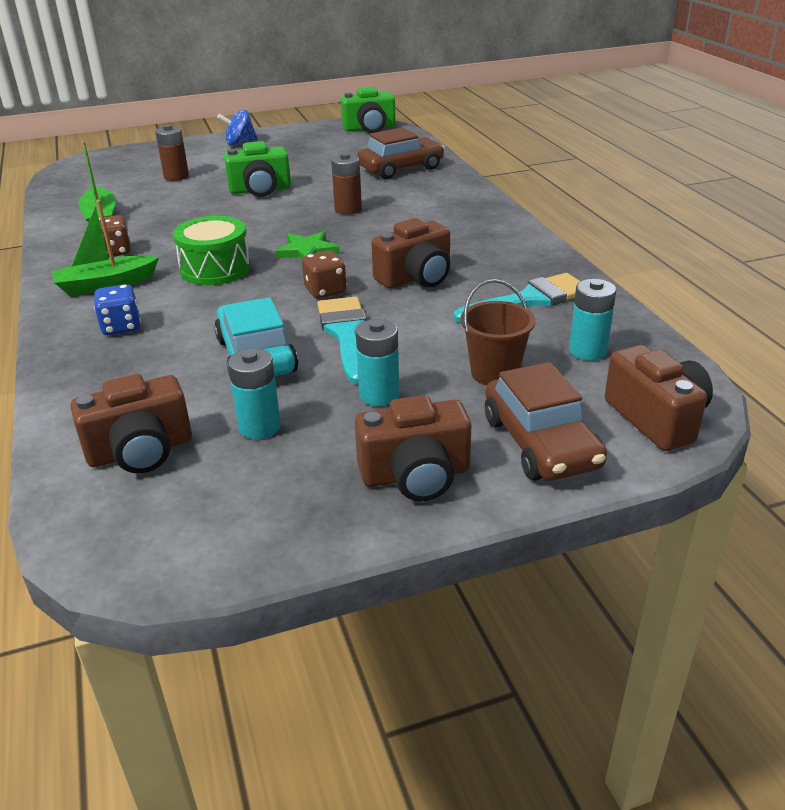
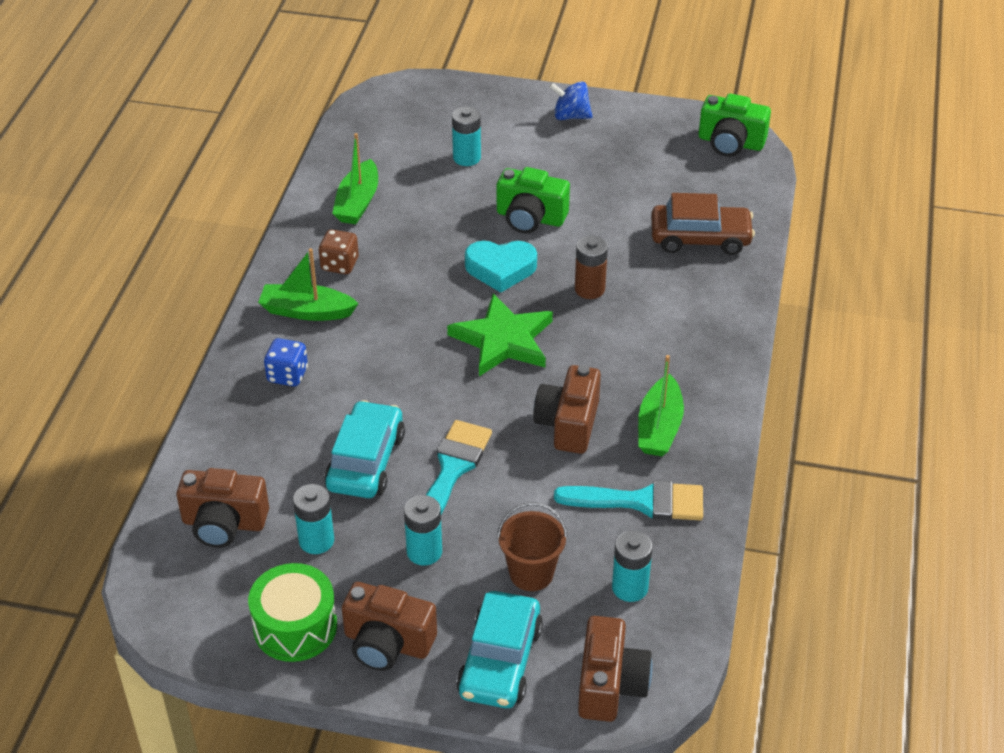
camera: 30 degrees right, 10 degrees up
(176, 176) = (467, 158): brown battery -> turquoise battery
(215, 269) = (407, 329): green drum -> green drum (295, 627)
(264, 218) = (500, 269): none -> turquoise heart
(307, 251) = (503, 340): green star -> green star, size x1.62
(325, 291) = (477, 405): brown dice -> none
(416, 278) = (568, 424): brown camera -> brown camera turned 105 degrees clockwise
(490, 258) = (659, 427): none -> green boat
(541, 443) = (500, 661): brown car -> turquoise car

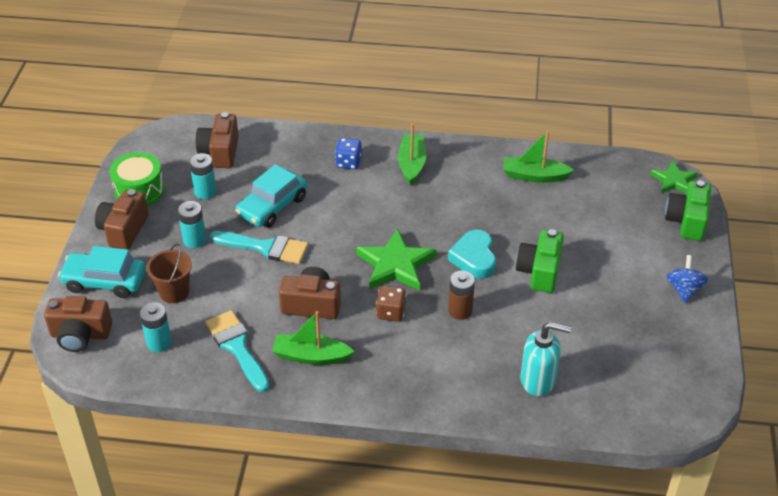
camera: 85 degrees right, 0 degrees up
(339, 264) = (463, 174): brown dice -> brown dice (391, 312)
(365, 461) = (272, 206): turquoise car -> turquoise car turned 120 degrees clockwise
(391, 95) = (673, 180): none -> green star
(467, 158) = (606, 230): turquoise battery -> none
(641, 501) = (237, 347): turquoise brush -> turquoise brush turned 150 degrees clockwise
(700, 238) = (538, 380): brown car -> turquoise soap dispenser
(730, 142) = (682, 403): green camera -> green camera (687, 221)

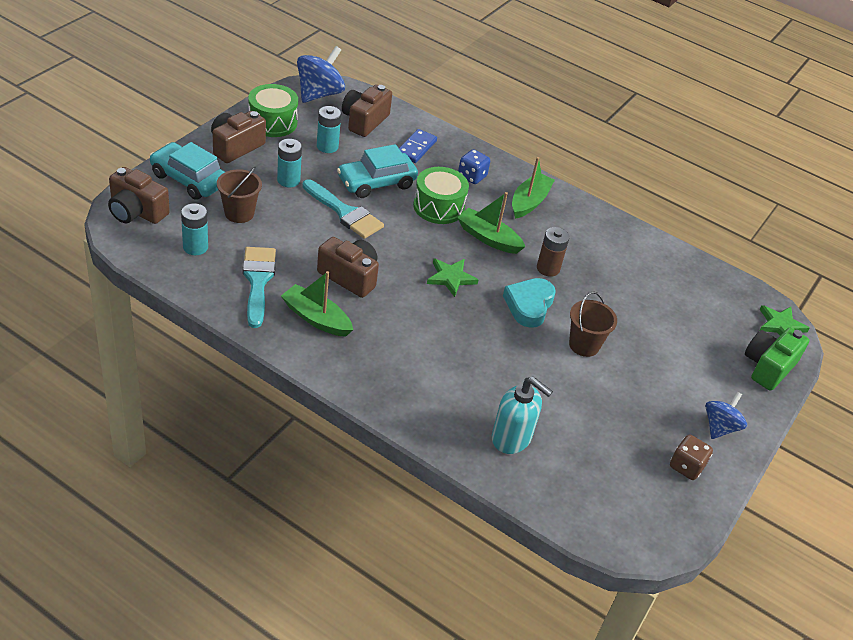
camera: 20 degrees right, 0 degrees up
(161, 143) = (319, 94): none -> blue spinning top
(283, 157) = (416, 148): none -> blue domino
(340, 204) = (438, 207): none -> green drum
(391, 312) = (416, 315): brown dice -> brown dice (686, 466)
(395, 264) = (451, 278): green star -> green star, size x0.62
(460, 311) = (481, 343): brown battery -> brown battery (548, 268)
(534, 176) = (640, 261): green boat -> green boat (488, 238)
(539, 271) = (584, 345): green camera -> brown bucket

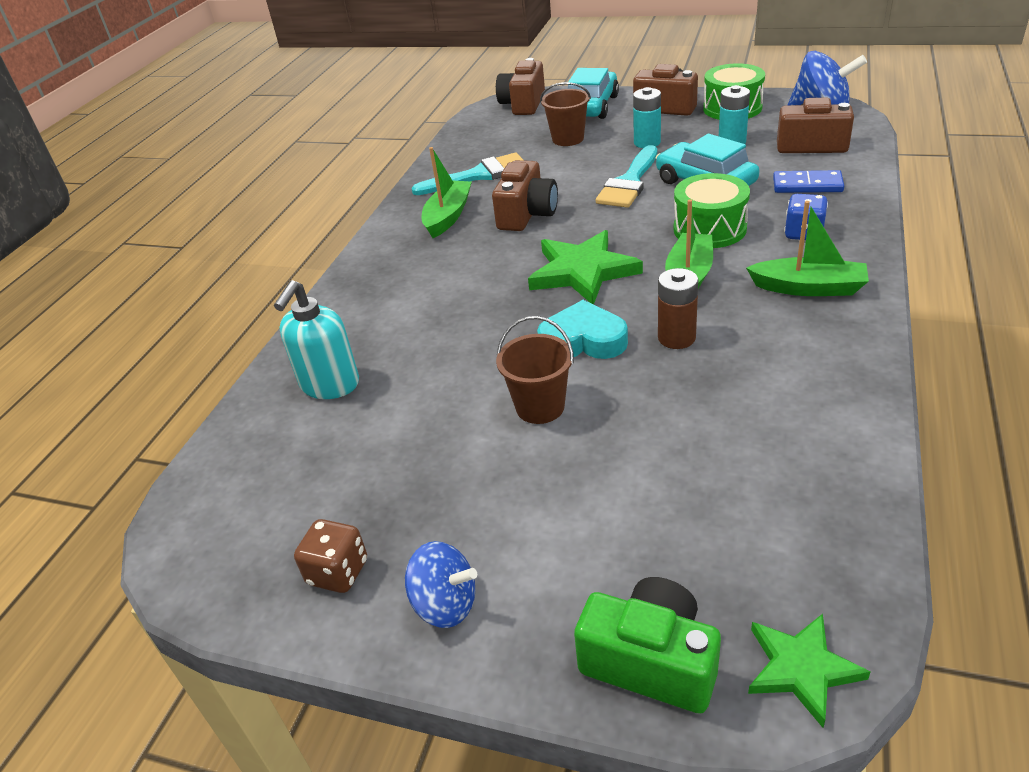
camera: 85 degrees right, 5 degrees down
(195, 247) = (500, 138): turquoise battery -> none
(451, 278) = (583, 271): green star -> green star, size x1.62

